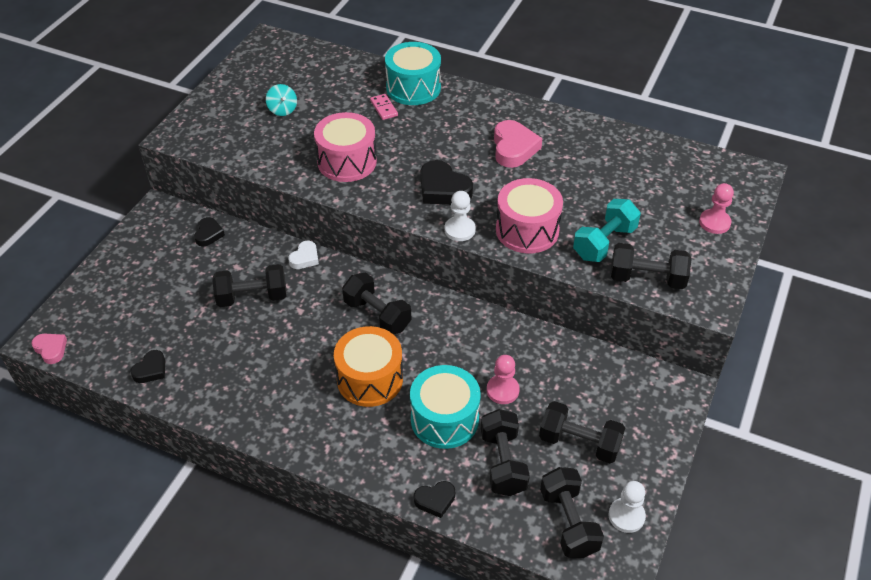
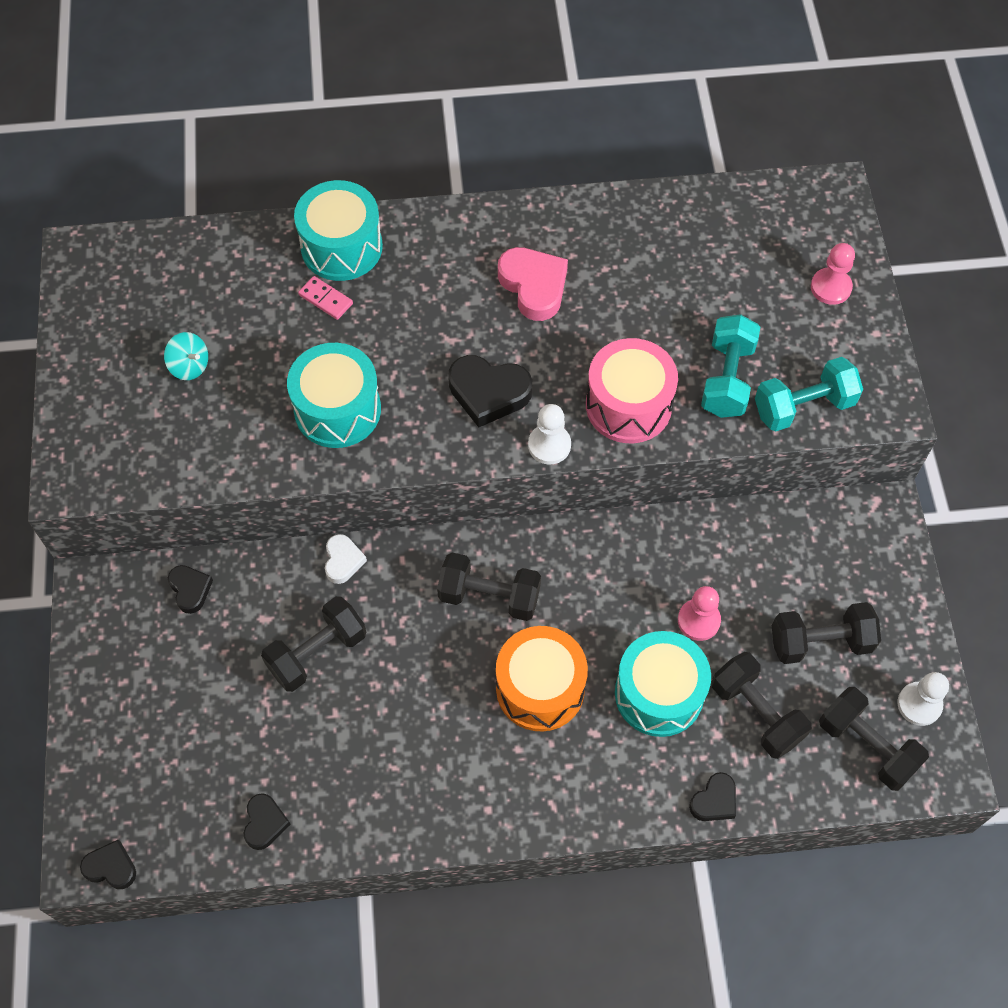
camera: 30 degrees left, 15 degrees up
(51, 349) = (111, 867): pink heart -> black heart
(347, 161) = (337, 410): pink drum -> turquoise drum
(647, 279) = (803, 407): black dumbbell -> turquoise dumbbell

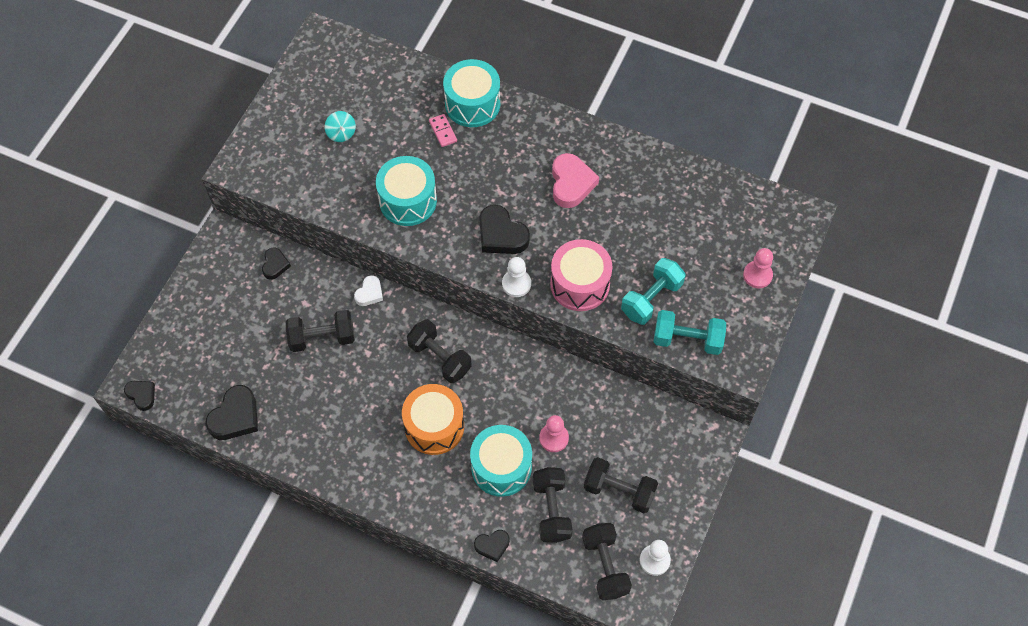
camera: 30 degrees right, 0 degrees up
(265, 823) = (235, 417): black heart -> black heart, size x1.70

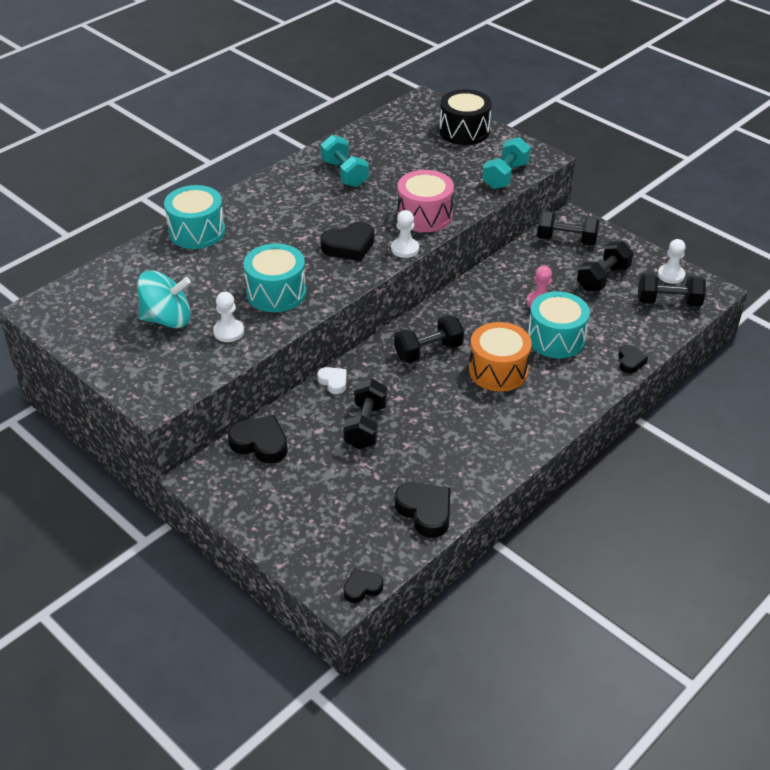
camera: 70 degrees left, 20 degrees down
(275, 265) = (260, 443): black heart -> black heart, size x1.70
(341, 133) = (167, 319): turquoise spinning top -> turquoise spinning top, size x1.95
(341, 185) = (228, 332): none -> white pawn
(443, 131) = (214, 255): pink domino -> none
(551, 510) = (608, 319): black dumbbell -> black dumbbell (566, 240)
(571, 183) = (321, 197): pink heart -> none
(651, 299) = (458, 184): turquoise dumbbell -> turquoise dumbbell (344, 174)
(757, 275) = (464, 131): pink pawn -> black drum

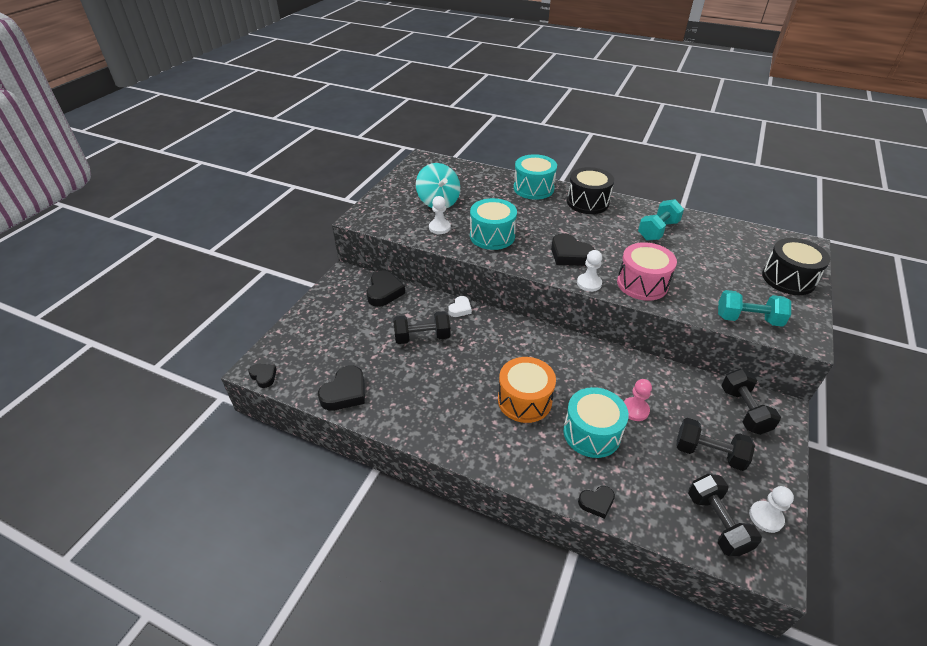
camera: 70 degrees right, 0 degrees up
(258, 201) = (587, 202): none -> black drum
(428, 351) = (523, 351): black dumbbell -> none

